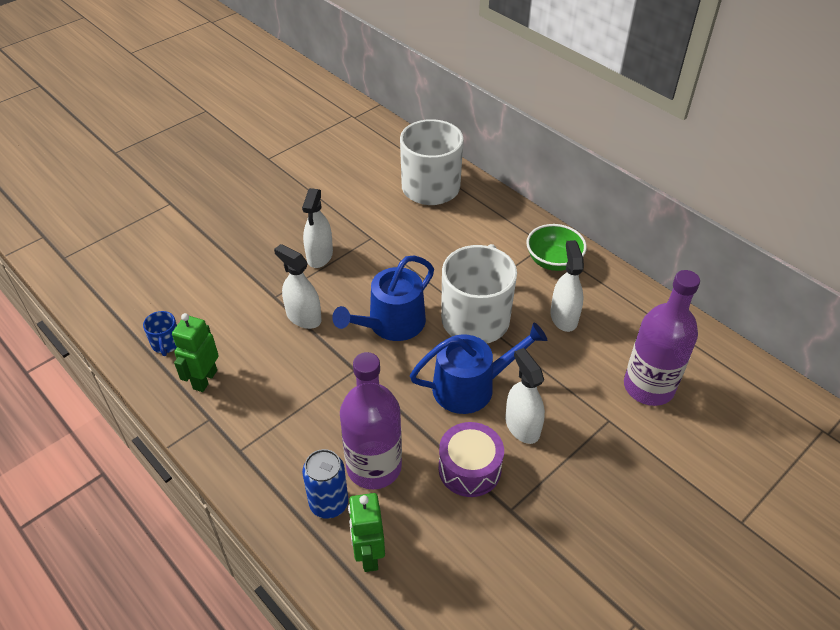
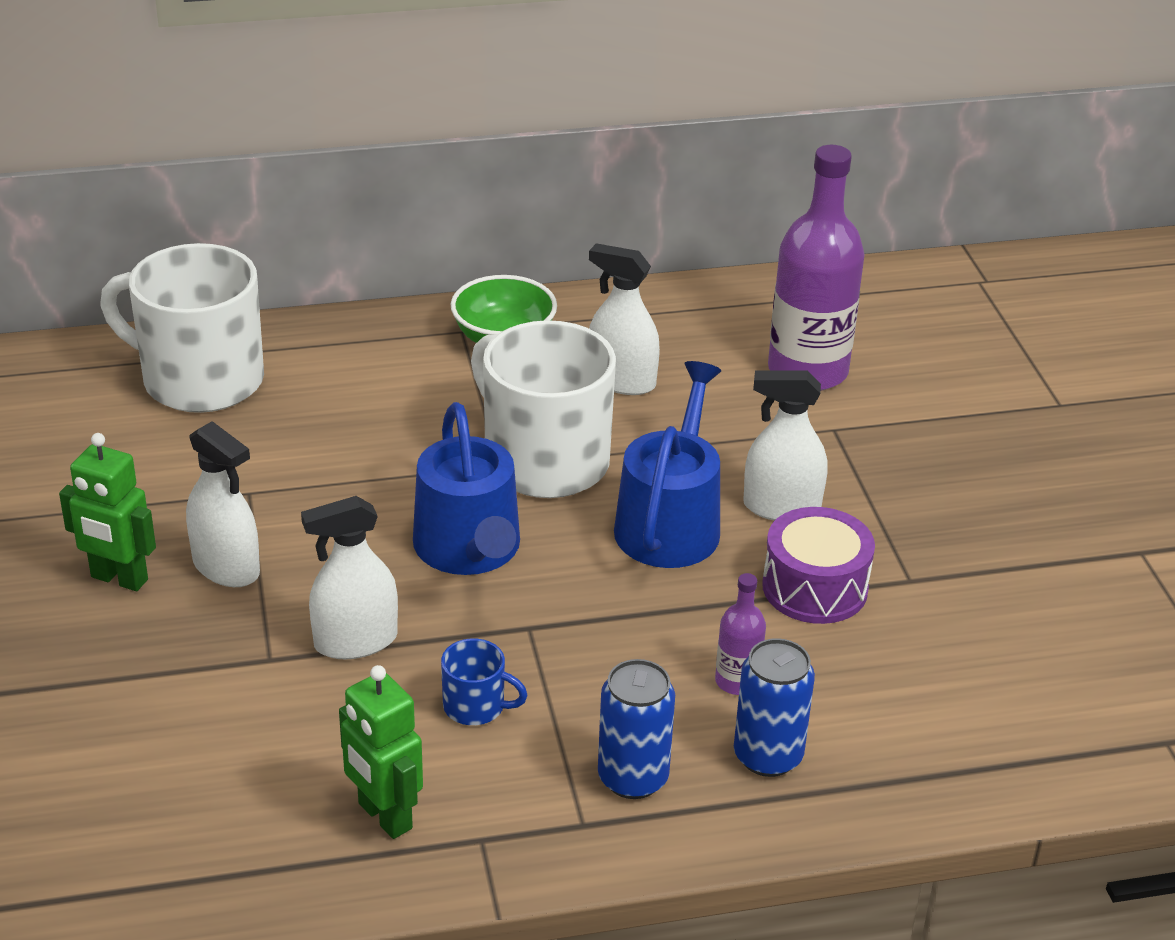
camera: 60 degrees left, 10 degrees down
(166, 343) = (244, 842): blue mug -> blue mug (475, 706)
(280, 455) = (633, 778): none -> blue can
(368, 555) = (887, 748): green robot -> green robot (119, 579)
(374, 467) = (737, 681): purple bottle -> purple bottle, size x0.46

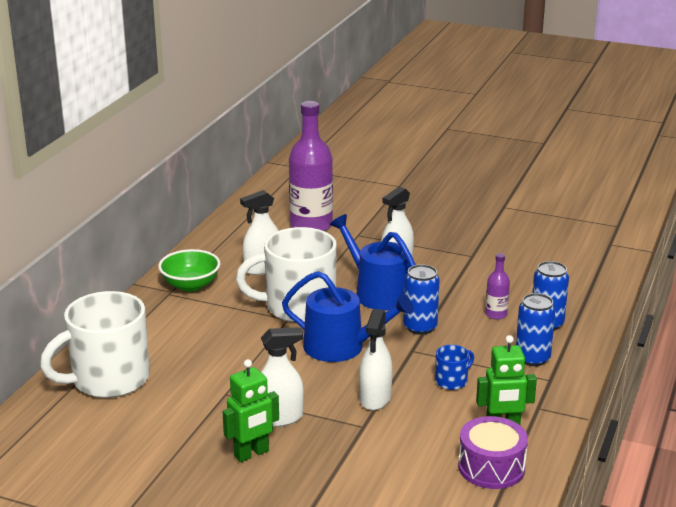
camera: 55 degrees left, 10 degrees down
(607, 609) = (420, 327): none -> blue can
(815, 587) = (455, 276): purple drum -> purple drum (491, 467)

